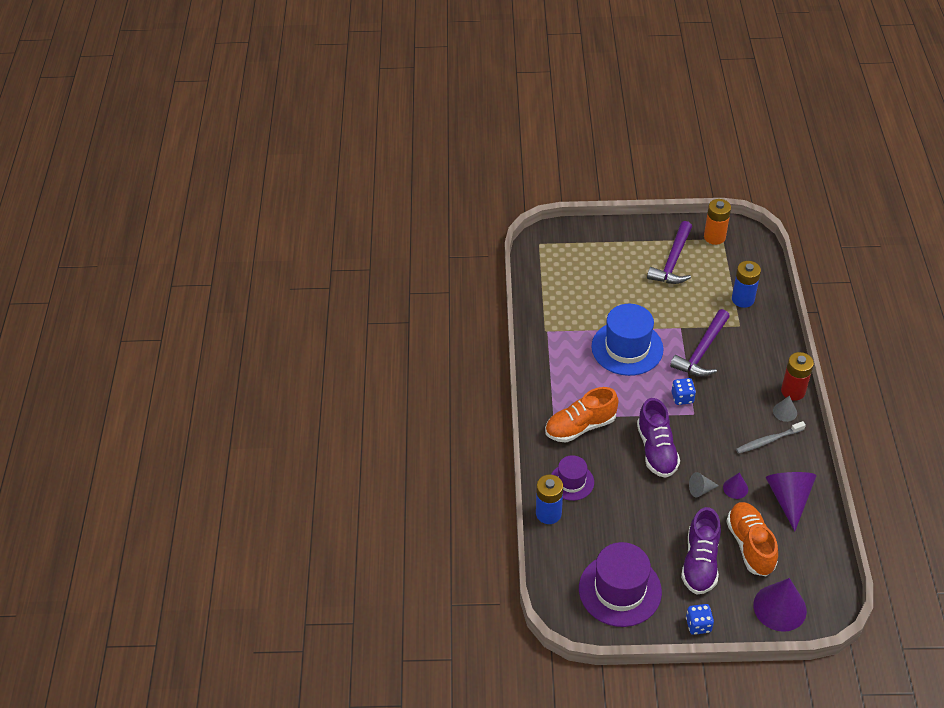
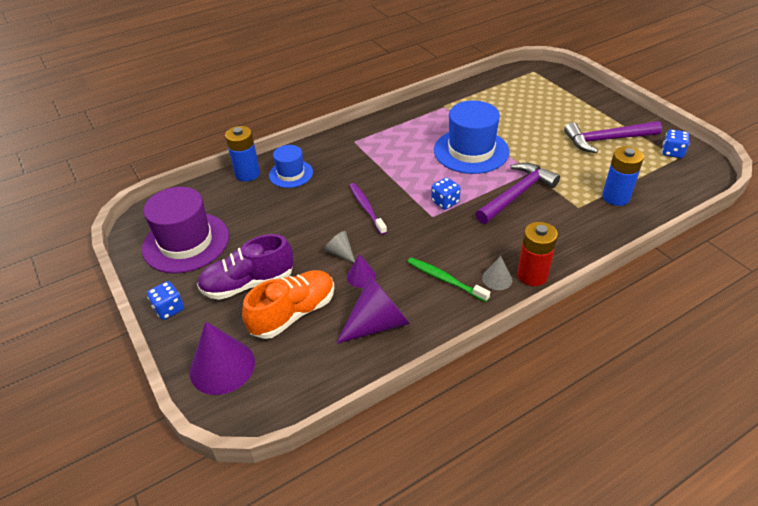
camera: 60 degrees right, 5 degrees down
(571, 482) = (291, 174): purple hat -> blue hat
(580, 426) = (356, 157): orange shoe -> none
(656, 450) = (366, 208): purple shoe -> purple toothbrush
(702, 351) = (516, 194): purple hammer -> purple hammer turned 135 degrees clockwise
(714, 237) = (672, 152): orange battery -> blue dice
(768, 440) = (445, 280): grey toothbrush -> green toothbrush

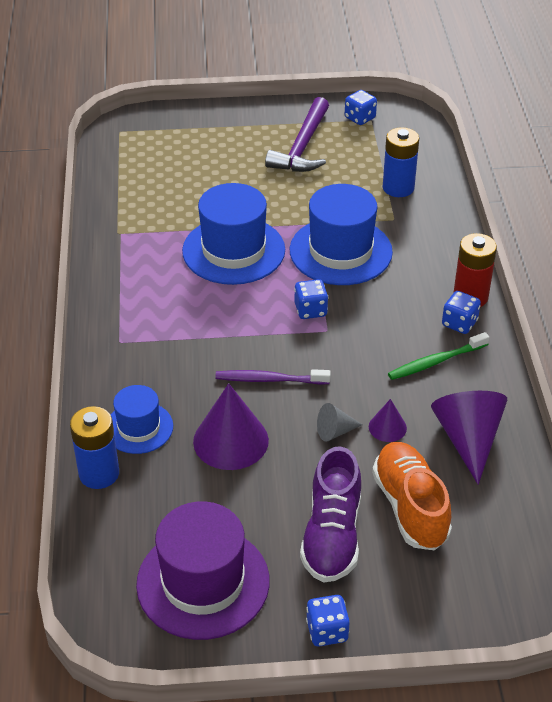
camera: 65 degrees left, 0 degrees up
(222, 366) = (457, 598): purple cone -> purple cone (230, 440)
(497, 279) = (459, 323): grey cone -> blue dice
(516, 194) = (340, 251): purple hammer -> blue hat

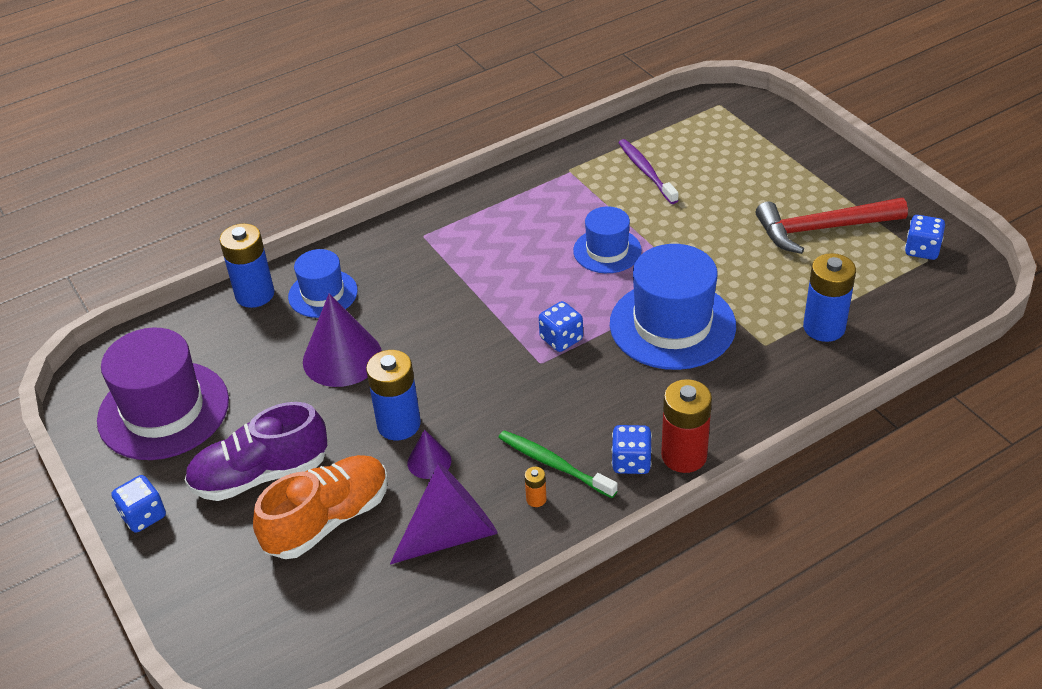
camera: 65 degrees right, 0 degrees up
(233, 250) = (607, 251): blue hat -> blue hat, size x0.58
(270, 380) = (440, 351): purple toothbrush -> purple toothbrush (646, 172)
(302, 147) = (822, 229): purple hammer -> red hammer
(335, 431) = (399, 424): grey cone -> blue battery
(463, 383) = (536, 499): none -> orange battery

